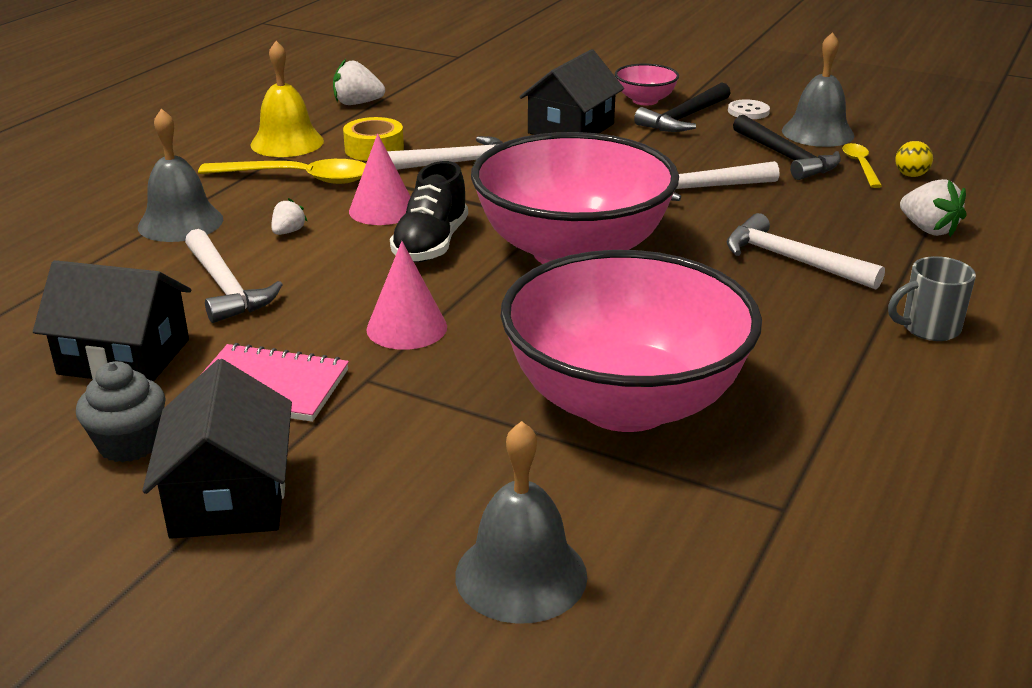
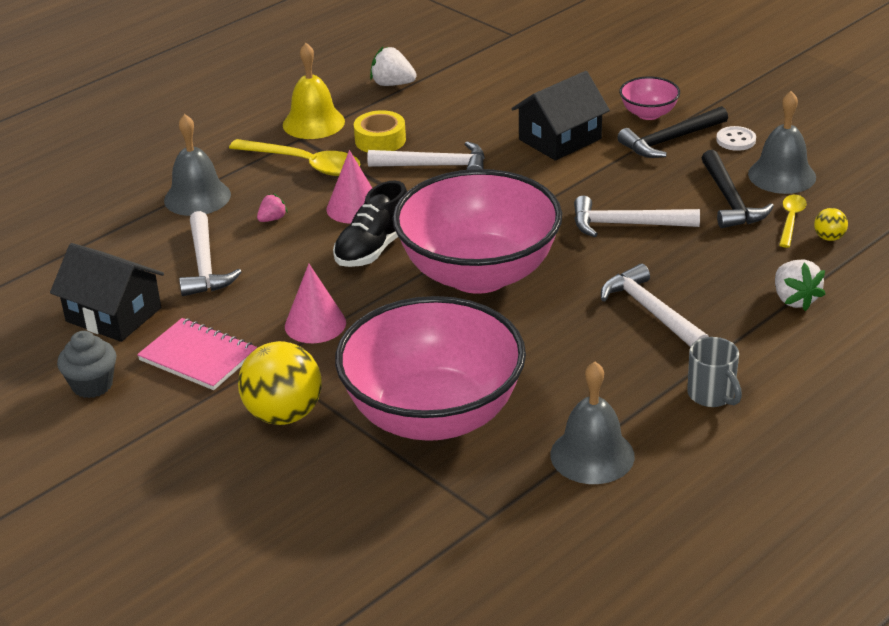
camera: 20 degrees right, 5 degrees up
(230, 496) = (139, 435): black house -> none
(288, 232) = (272, 219): white strawberry -> pink strawberry
(426, 434) = (284, 414): none -> yellow ball
(521, 575) = (289, 526): grey bell -> grey bell (592, 455)
(928, 328) = (712, 395): grey mug -> grey mug turned 120 degrees counterclockwise

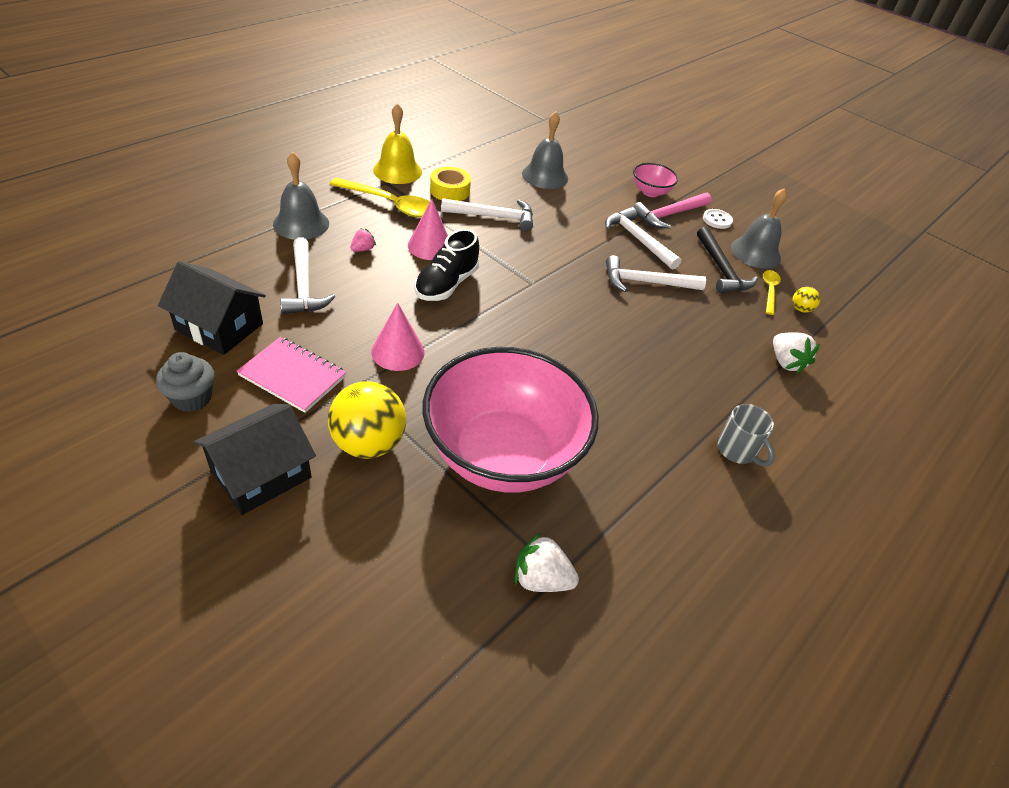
camera: 10 degrees left, 10 degrees up
(392, 84) = (458, 147): white strawberry -> white strawberry (541, 579)
(479, 274) = (533, 316): pink bowl -> none
(560, 139) = (587, 205): black house -> black house (261, 474)
(592, 455) = (645, 507): grey bell -> grey bell (545, 176)
(651, 312) = (676, 364): white hammer -> white hammer (638, 240)
(670, 140) = (669, 215): black hammer -> pink hammer

